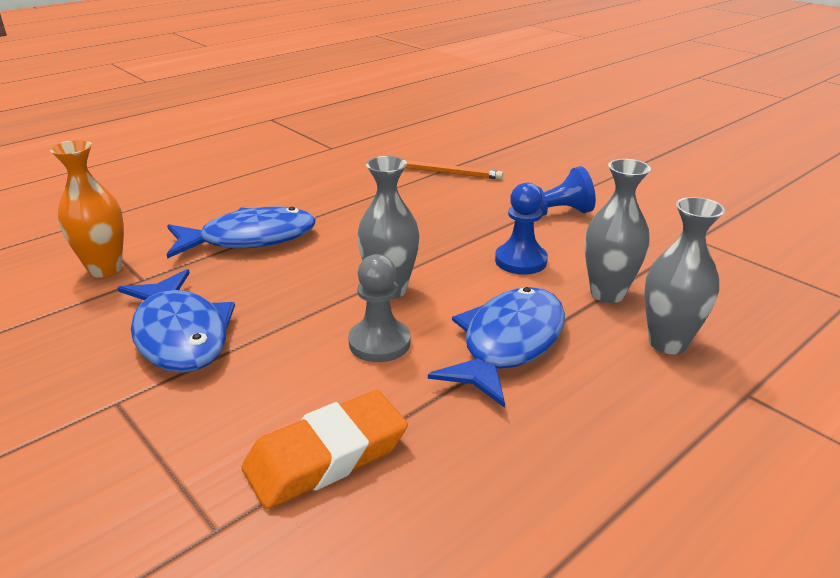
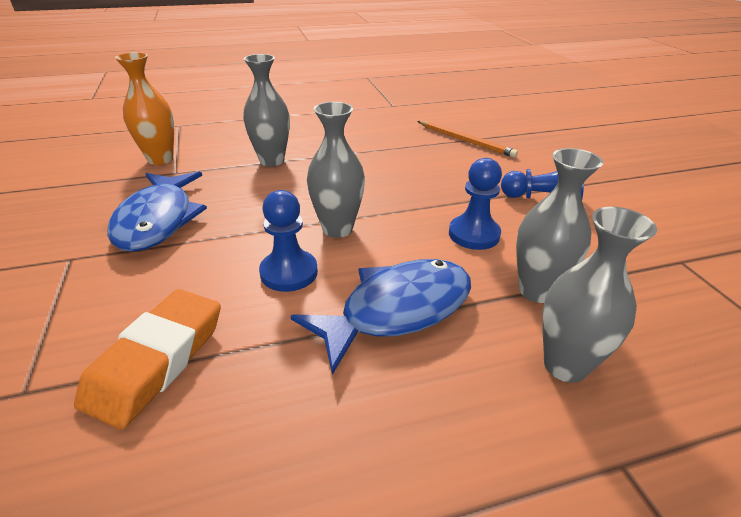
camera: 25 degrees right, 5 degrees up
(250, 239) = (272, 161): blue fish -> grey vase
(326, 456) = (157, 361): orange eraser -> orange eraser turned 60 degrees counterclockwise
(379, 343) = (289, 272): grey pawn -> blue pawn

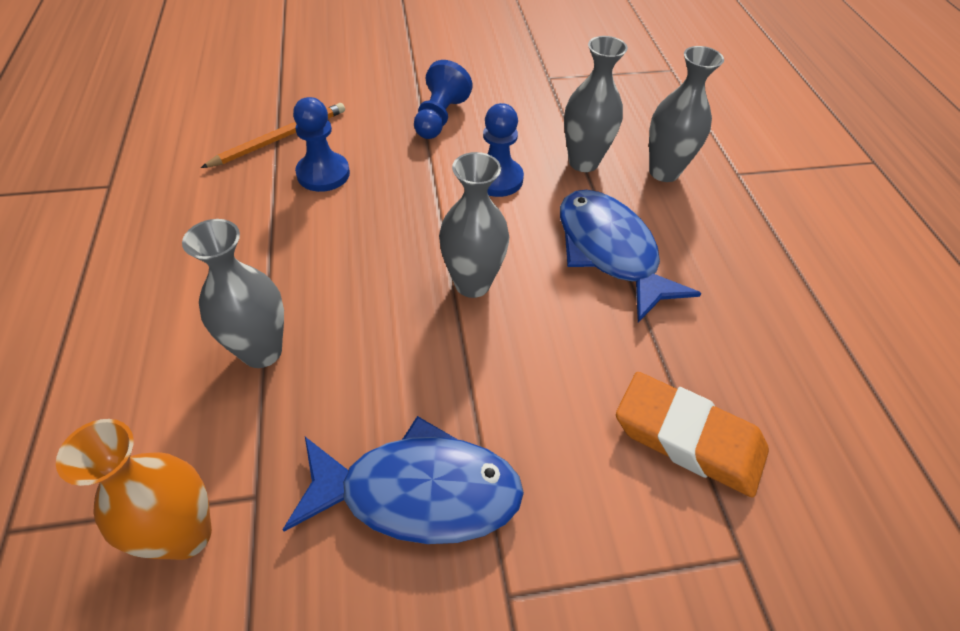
camera: 85 degrees left, 15 degrees up
(289, 272) = (552, 330): blue pawn -> blue pawn (323, 174)

